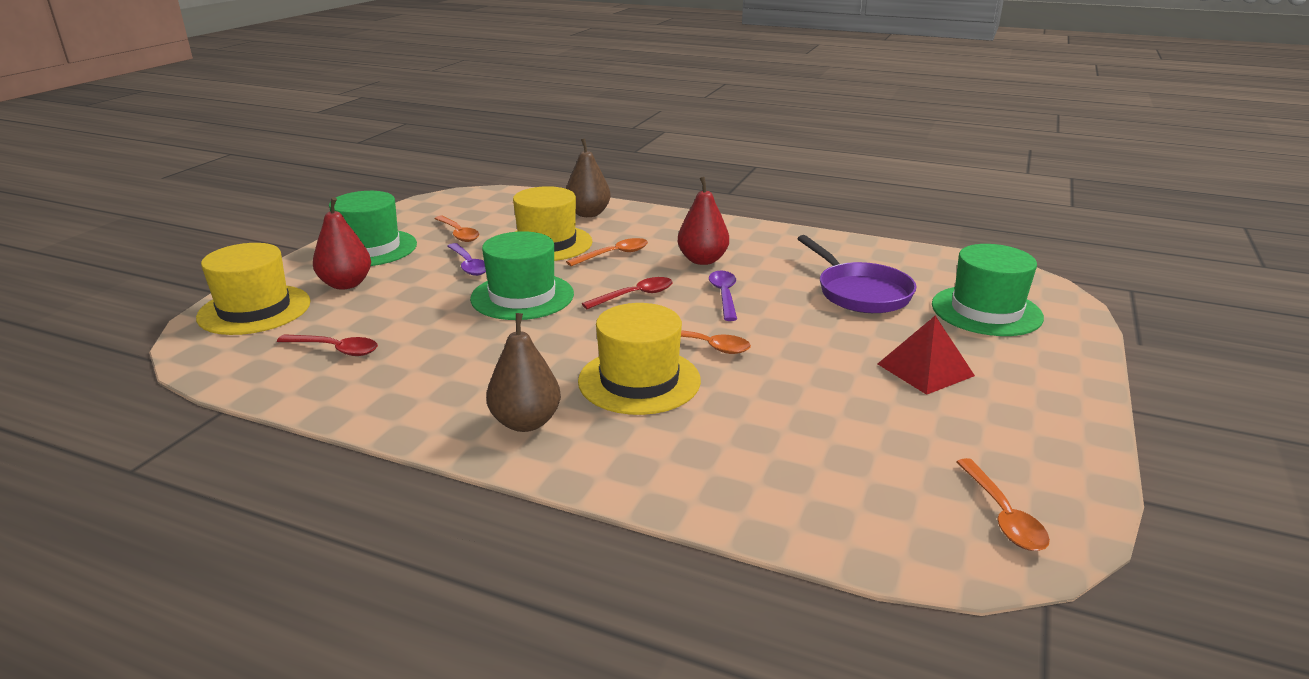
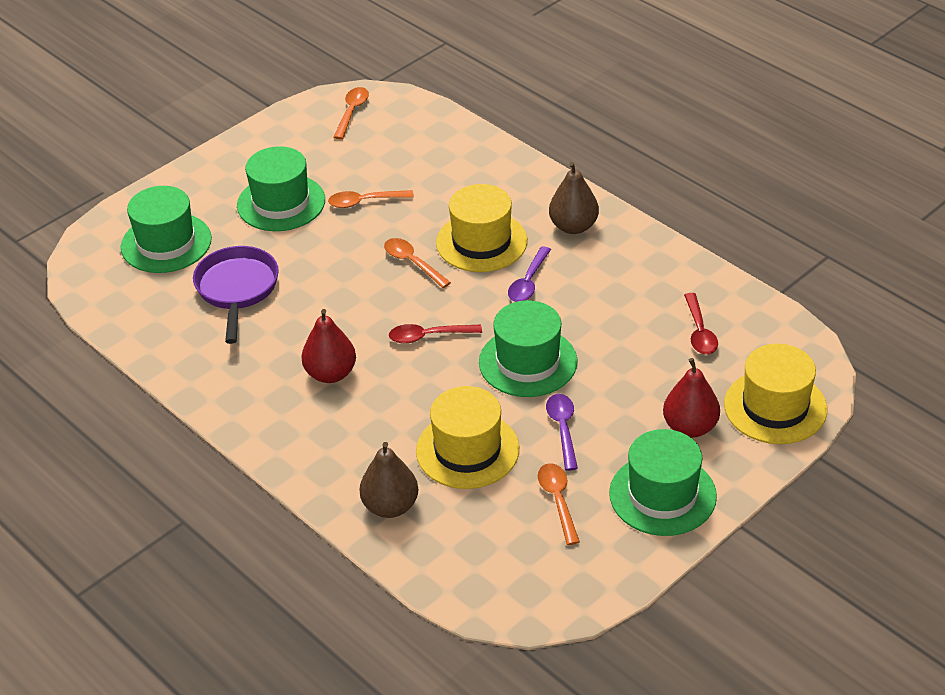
camera: 155 degrees left, 15 degrees up
(335, 349) = (699, 332): red spoon -> red spoon turned 135 degrees counterclockwise
(614, 254) = (410, 408): orange spoon -> orange spoon (365, 202)
(724, 295) = (352, 316): purple spoon -> purple spoon (528, 282)
(925, 370) = (281, 203): red pyramid -> green hat

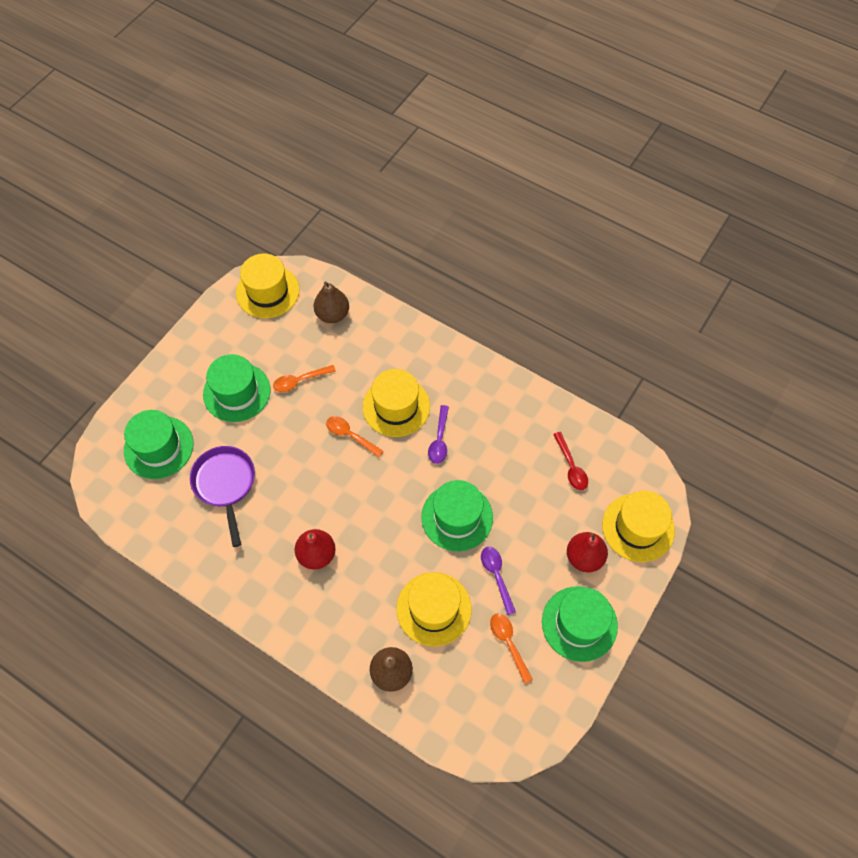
camera: 15 degrees left, 20 degrees up
(352, 112) = (267, 291): orange spoon -> yellow hat
(428, 336) = (379, 505): red spoon -> none
(573, 226) = (459, 380): brown pear -> brown pear (332, 314)

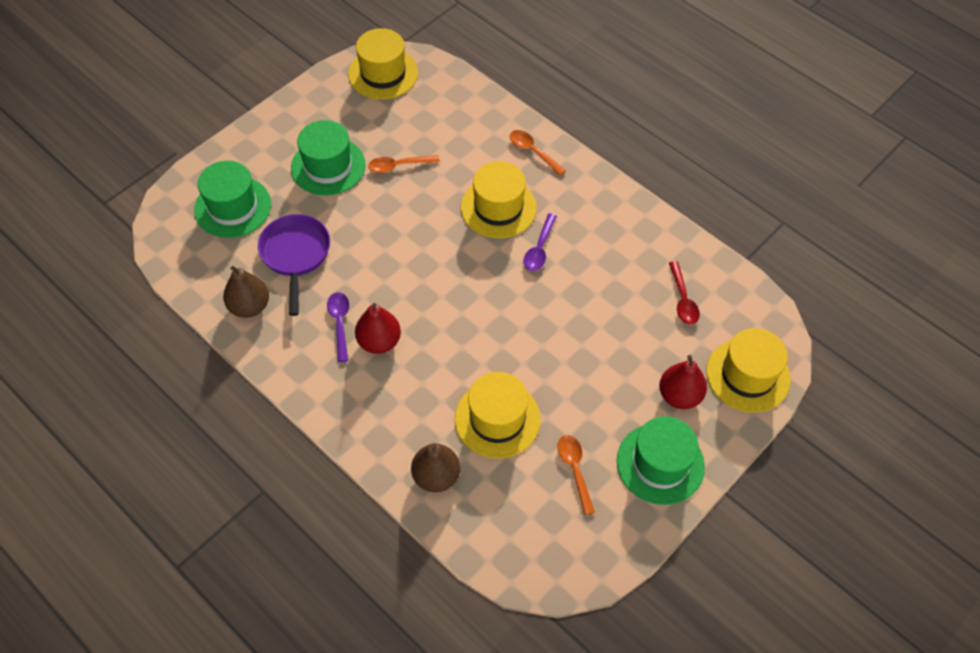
camera: 10 degrees right, 5 degrees down
(332, 314) = (448, 106): brown pear -> brown pear (249, 306)
(350, 435) = (442, 228): orange spoon -> orange spoon (533, 152)
(457, 517) = (543, 330): green hat -> none
(496, 576) = (575, 398): purple spoon -> purple spoon (340, 323)

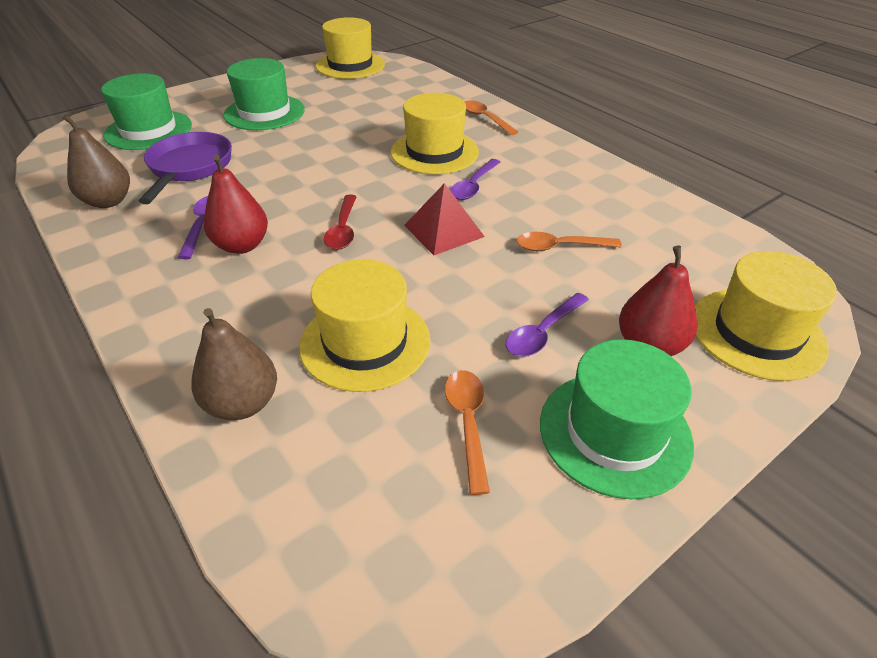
camera: 10 degrees right, 15 degrees down
(398, 166) = (337, 117): orange spoon -> orange spoon (560, 247)
(526, 305) = (444, 231): none -> red pyramid
(611, 394) = (542, 332): none -> purple spoon
(683, 299) = (654, 244): red spoon -> red spoon (343, 229)

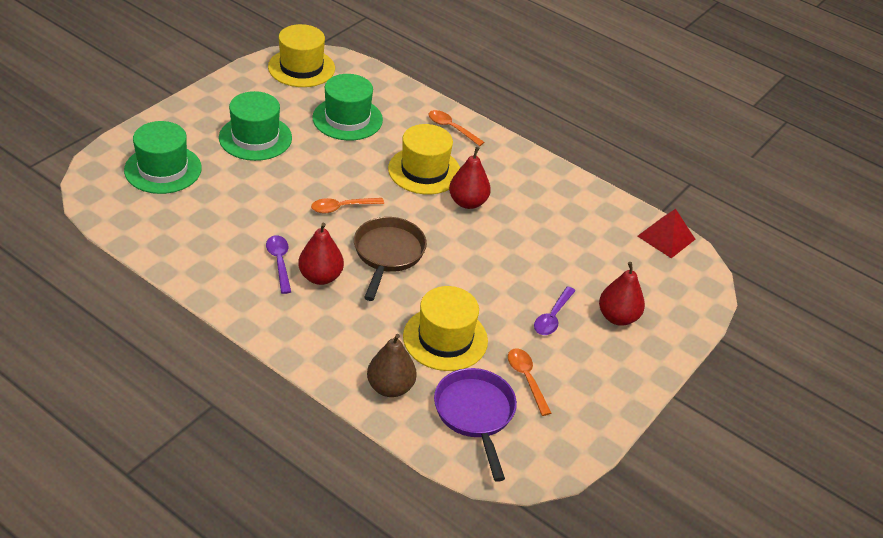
camera: 20 degrees left, 0 degrees up
(108, 201) = (186, 249): brown pear -> none
(189, 167) = (229, 207): purple pan -> purple pan (475, 414)
(343, 229) = (388, 254): red spoon -> brown pan
(444, 231) = (461, 247): red pyramid -> red pyramid (666, 237)
(473, 186) = (468, 202): purple spoon -> red pear
(560, 247) = (546, 251): orange spoon -> orange spoon (342, 207)
(614, 432) = (608, 372): green hat -> green hat (347, 119)
(757, 333) = (678, 300): yellow hat -> none

